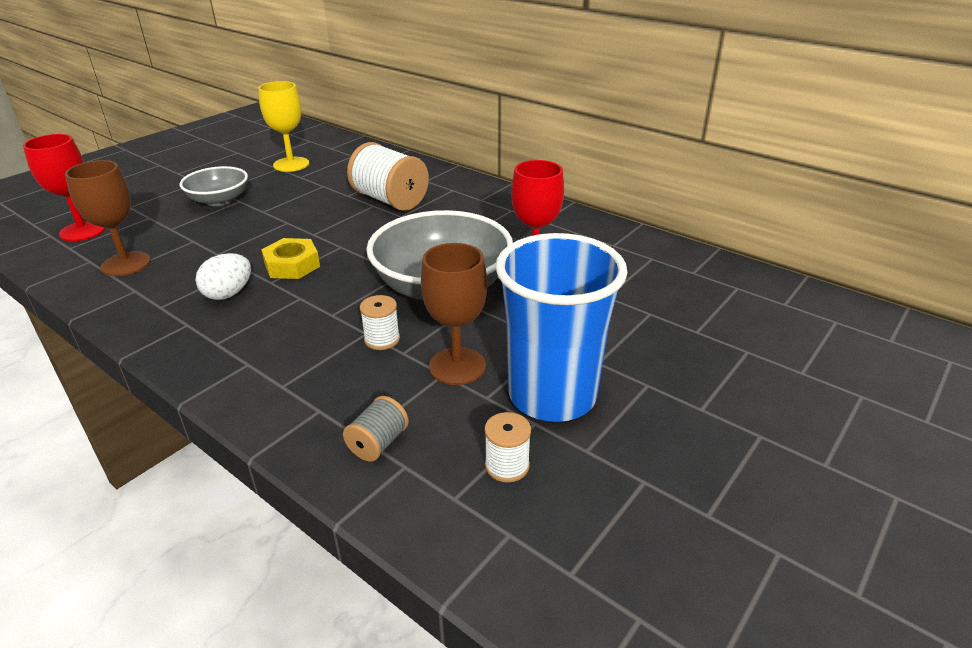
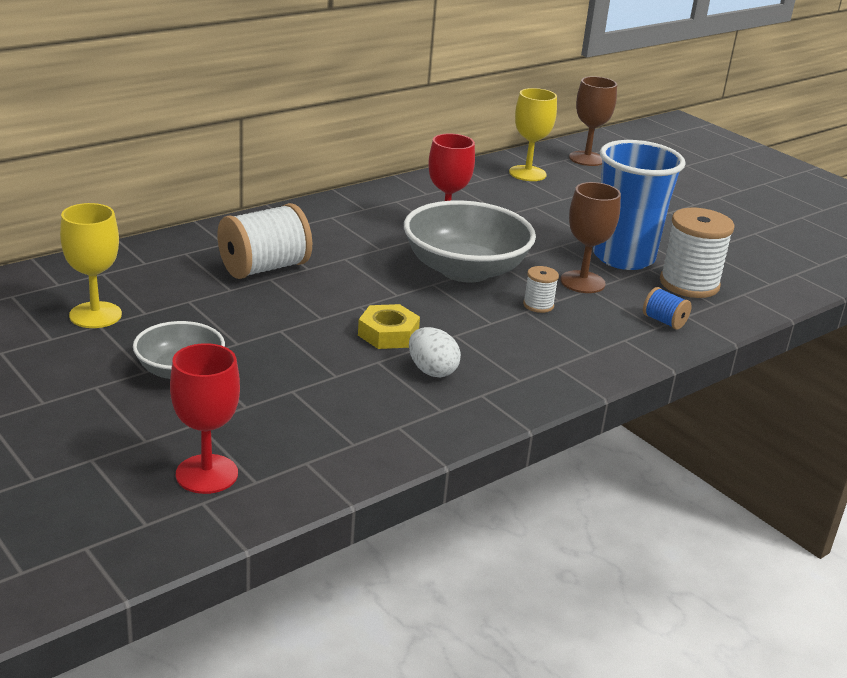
camera: 80 degrees left, 5 degrees down
(126, 264) = (330, 435): brown goblet -> brown goblet (586, 159)
(378, 443) = (664, 321): grey spool -> blue spool
(507, 466) = (689, 284): white spool -> white spool, size x2.04
(747, 298) = (527, 173): none -> yellow goblet

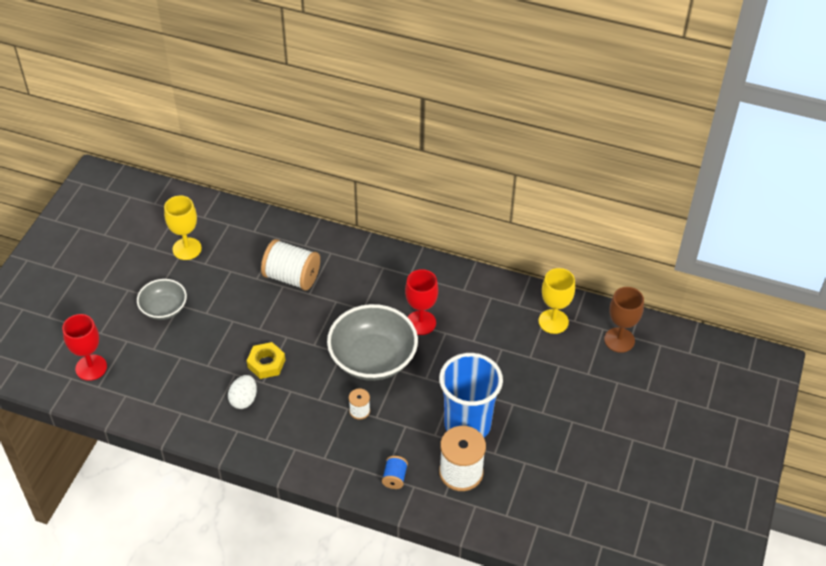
camera: 60 degrees right, 20 degrees up
(582, 282) = (410, 418): brown goblet -> none

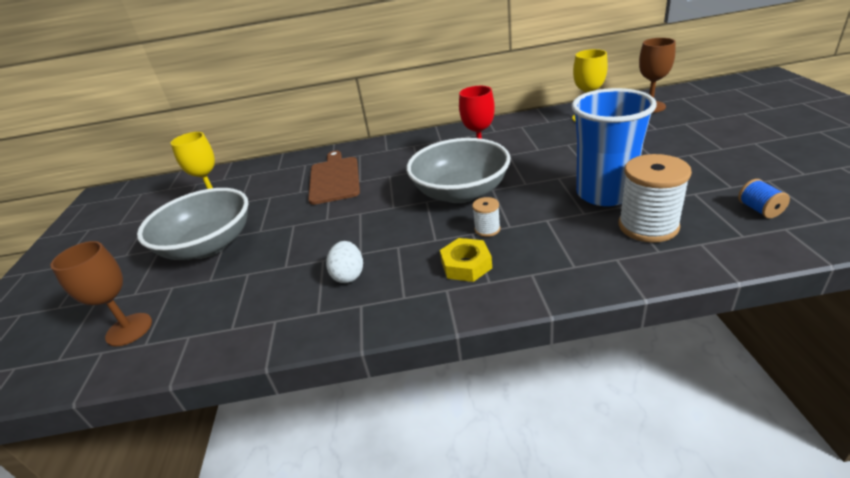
camera: 20 degrees left, 15 degrees down
(91, 367) = (129, 329): red goblet -> brown goblet
(164, 308) = (208, 245): grey bowl -> grey bowl, size x1.76
(266, 363) = (353, 238): yellow nut -> yellow nut (466, 265)
(292, 277) = (334, 178): white spool -> brown cutting board
(394, 478) = (587, 261): blue spool -> blue spool (759, 210)

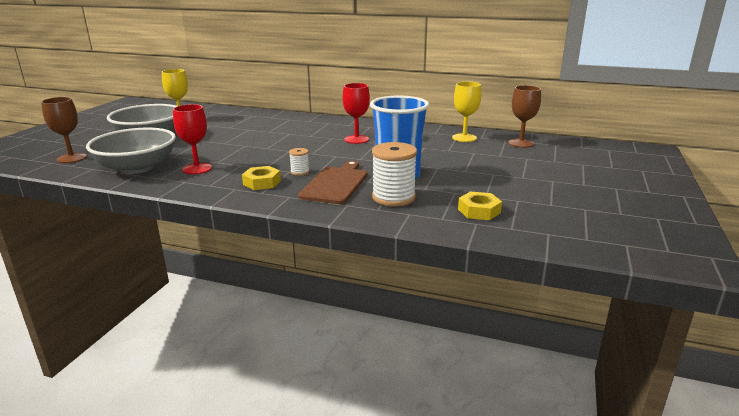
camera: 20 degrees right, 10 degrees down
(334, 178) = (257, 126): brown cutting board -> brown cutting board (335, 184)
(348, 275) = (197, 169): white egg -> red goblet
(461, 192) = (315, 152): grey bowl -> grey bowl (137, 167)
(759, 210) = (479, 211): blue spool -> yellow nut

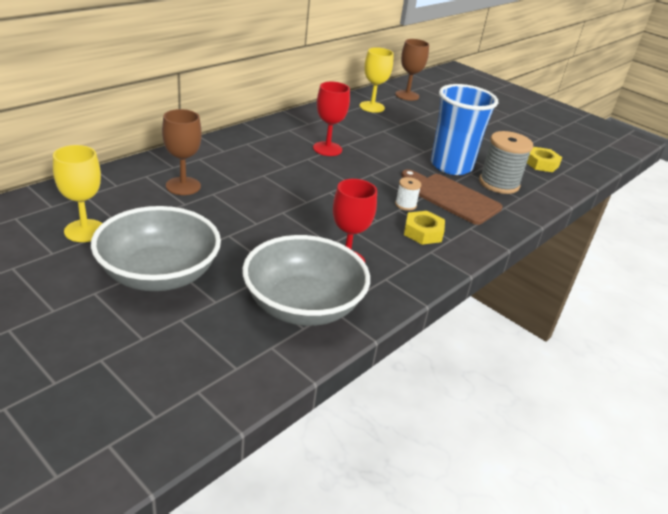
camera: 70 degrees left, 10 degrees up
(71, 158) = (196, 365): brown goblet -> brown goblet (183, 186)
(393, 197) = (499, 184): white spool -> grey spool

